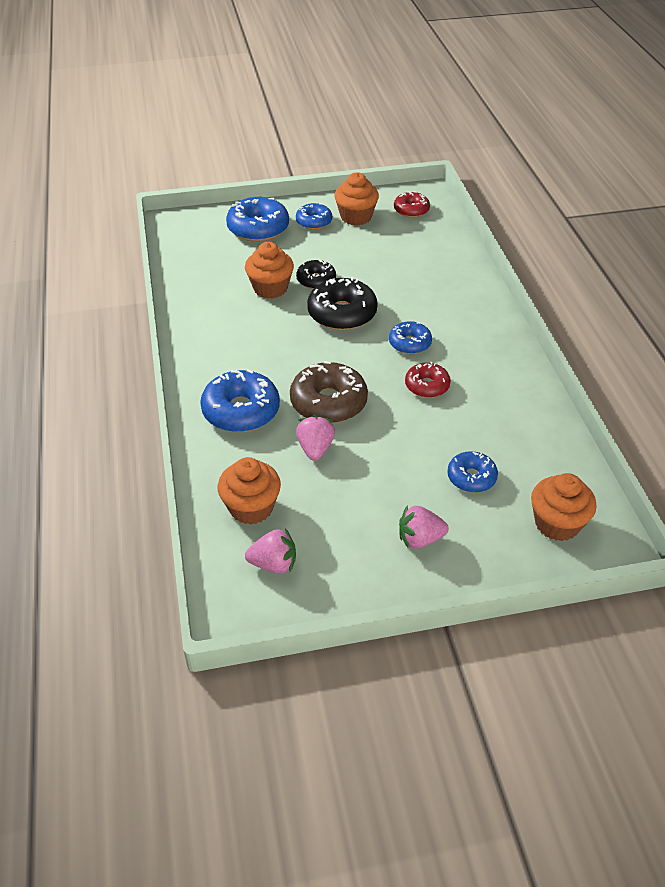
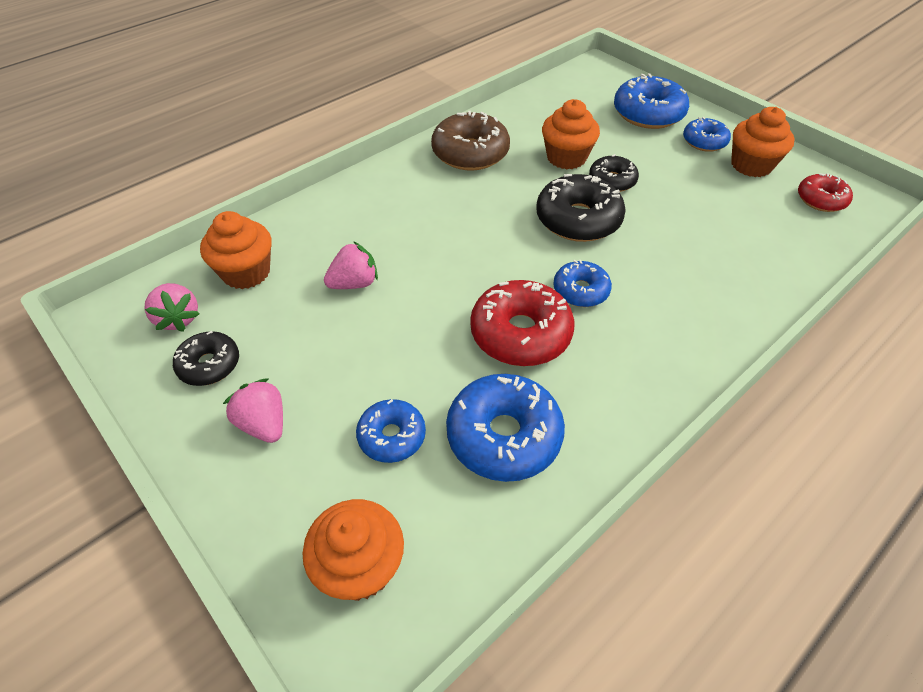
camera: 60 degrees right, 5 degrees up
(241, 411) = (373, 212): blue donut -> blue donut (504, 436)
(328, 402) = (430, 265): brown donut -> brown donut (470, 153)
(341, 556) = (209, 365): none -> black donut
(427, 386) = (520, 333): red donut -> red donut, size x1.69

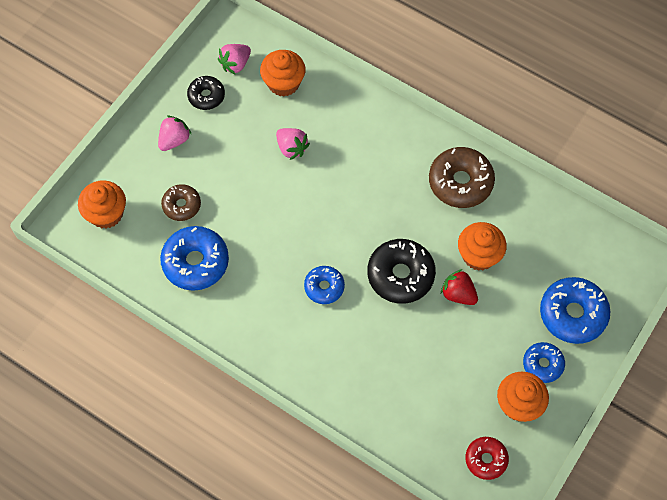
camera: 75 degrees right, 15 degrees up
(392, 436) = (181, 205): blue donut -> brown donut
(520, 333) = (275, 256): red donut -> none
(612, 181) = (458, 294): black donut -> red strawberry

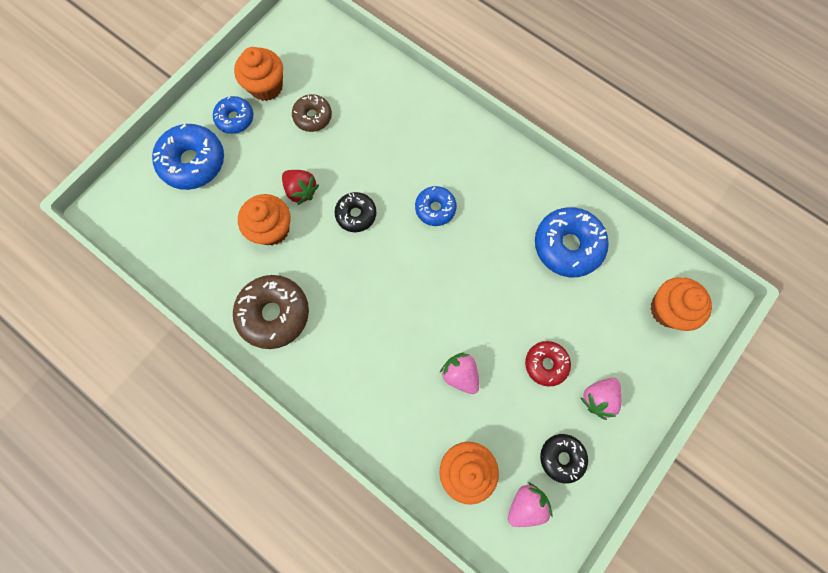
camera: 175 degrees left, 10 degrees up
(181, 205) = (585, 312): brown donut -> brown donut (313, 117)
(400, 275) = (356, 214): black donut -> black donut, size x0.59
(486, 459) = (306, 45): red donut -> red donut (546, 364)

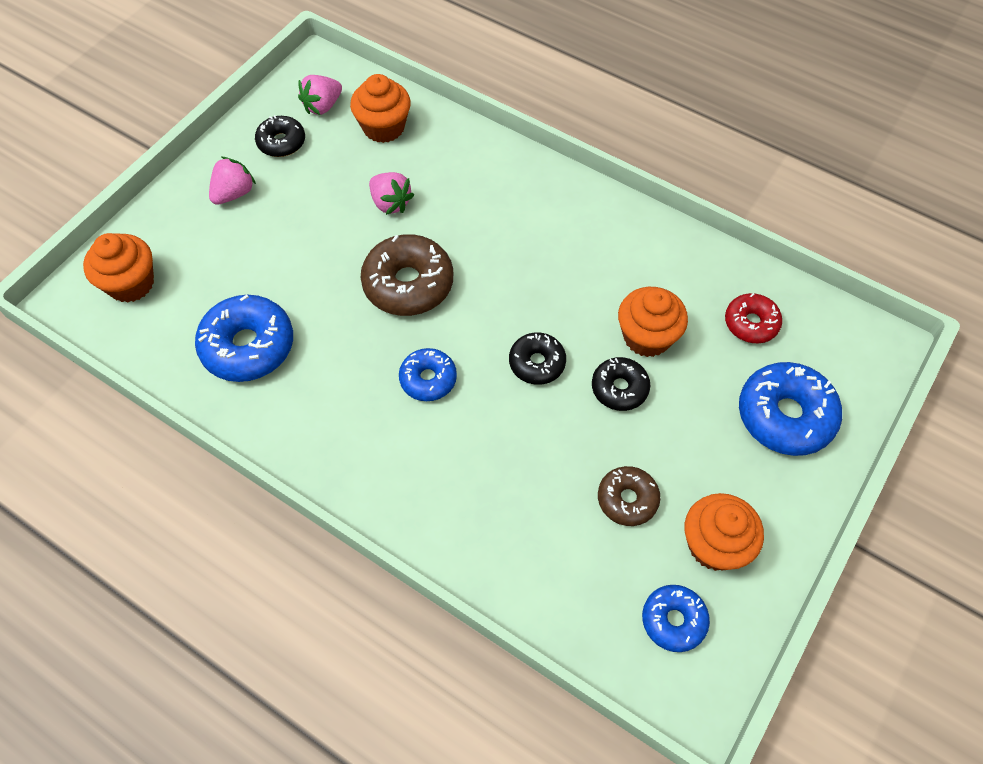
camera: 175 degrees right, 15 degrees down
(235, 118) = (746, 486): blue donut -> blue donut (673, 620)
(274, 313) = (618, 244): brown donut -> brown donut (408, 284)
(301, 191) = (619, 388): red strawberry -> black donut
(546, 364) = (290, 219): red donut -> red donut (751, 323)

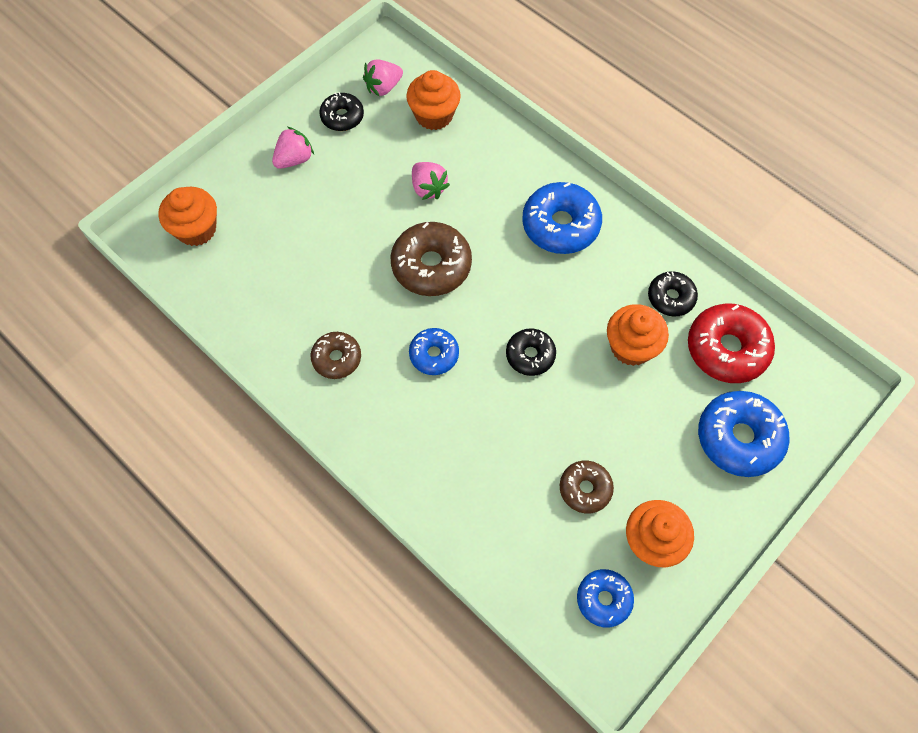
camera: 10 degrees right, 5 degrees up
(248, 346) = (286, 301): blue donut -> blue donut (560, 225)
(316, 400) = (337, 358): none -> brown donut
(619, 388) = (597, 389): black donut -> black donut (671, 297)
(751, 323) = (727, 349): red donut -> red donut, size x1.69

